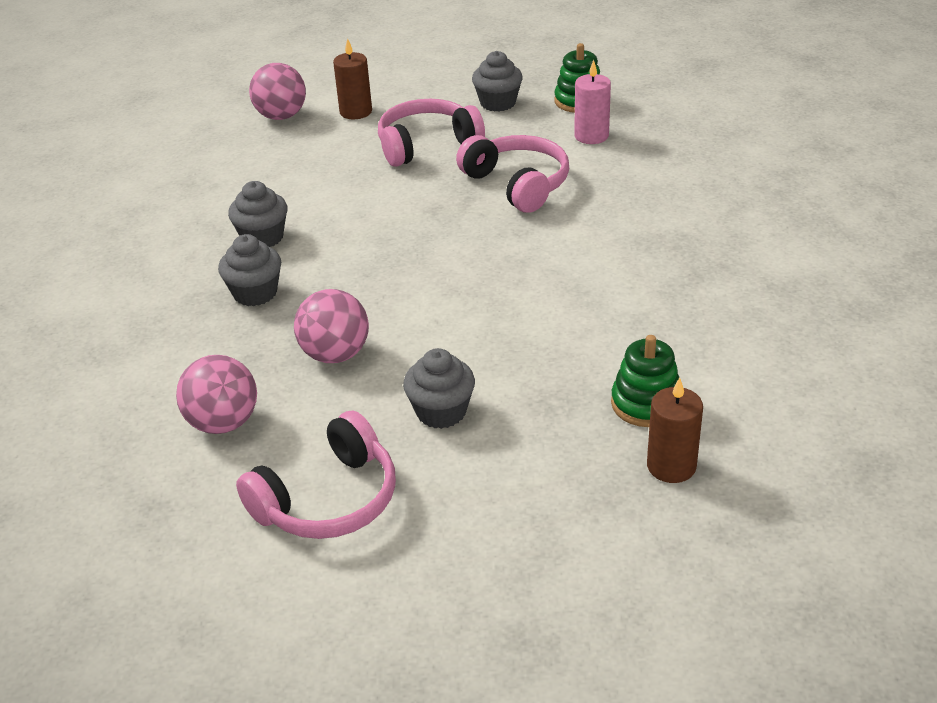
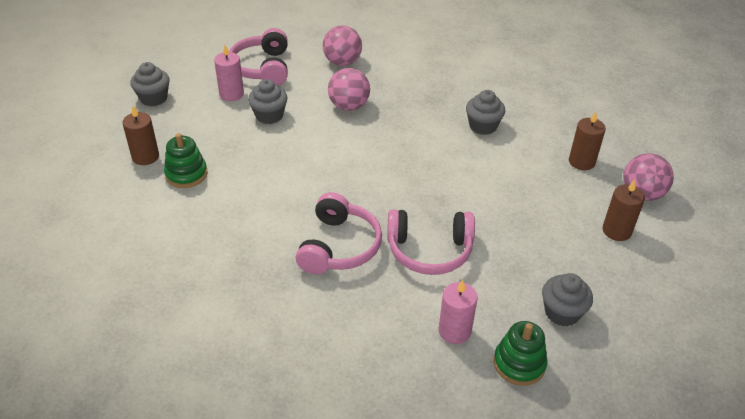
camera: 125 degrees right, 5 degrees up
(255, 293) = (430, 104): grey cupcake -> grey cupcake (153, 98)
(263, 159) = (581, 162): none -> brown candle
(427, 145) = (529, 239): pink headphones -> pink headphones (339, 246)
(436, 484) = (231, 94): none -> pink candle

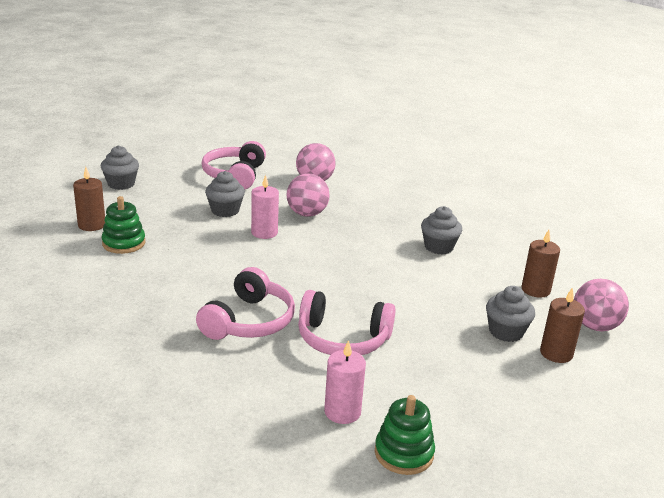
camera: 10 degrees right, 15 degrees down
(231, 94) = (196, 190): pink candle -> pink candle (264, 233)
(562, 312) = (469, 415): grey cupcake -> grey cupcake (506, 332)

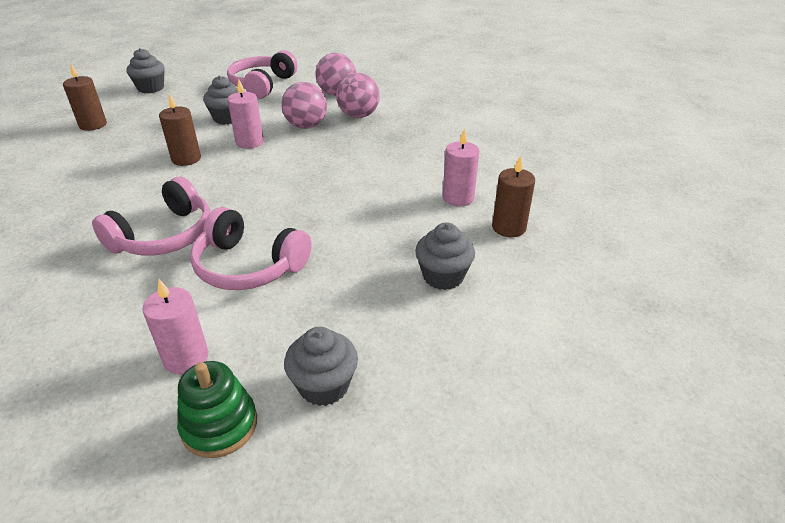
camera: 15 degrees right, 10 degrees up
(124, 243) = (107, 144): green stacking toy -> none
(438, 247) = (423, 169): grey cupcake -> grey cupcake (324, 385)
(481, 269) = (458, 198): none -> pink candle
(556, 353) = (491, 311): brown candle -> brown candle (186, 159)
(594, 326) = (559, 280): pink ball -> pink ball (358, 116)

